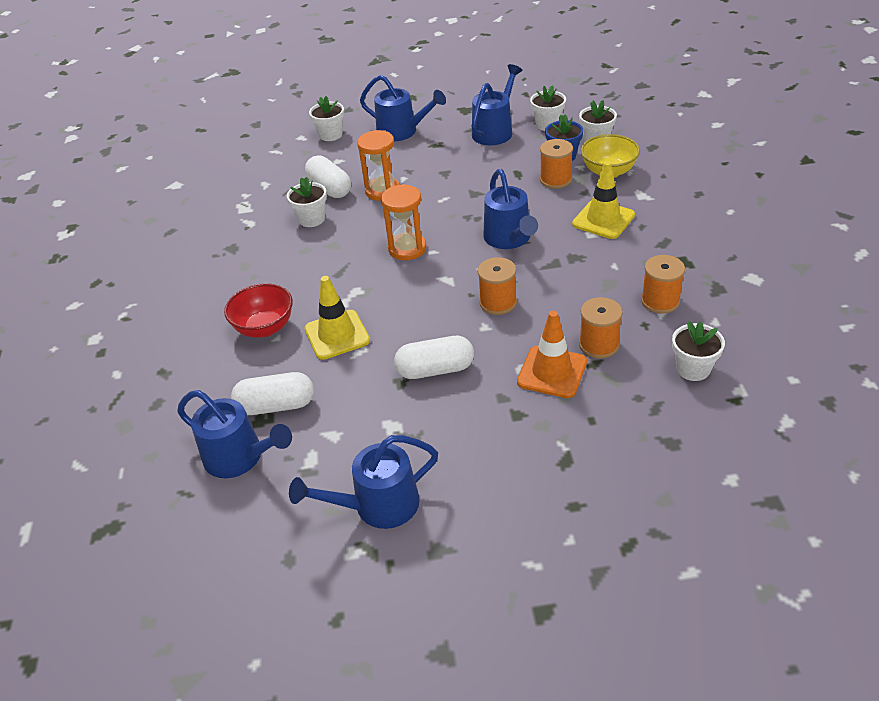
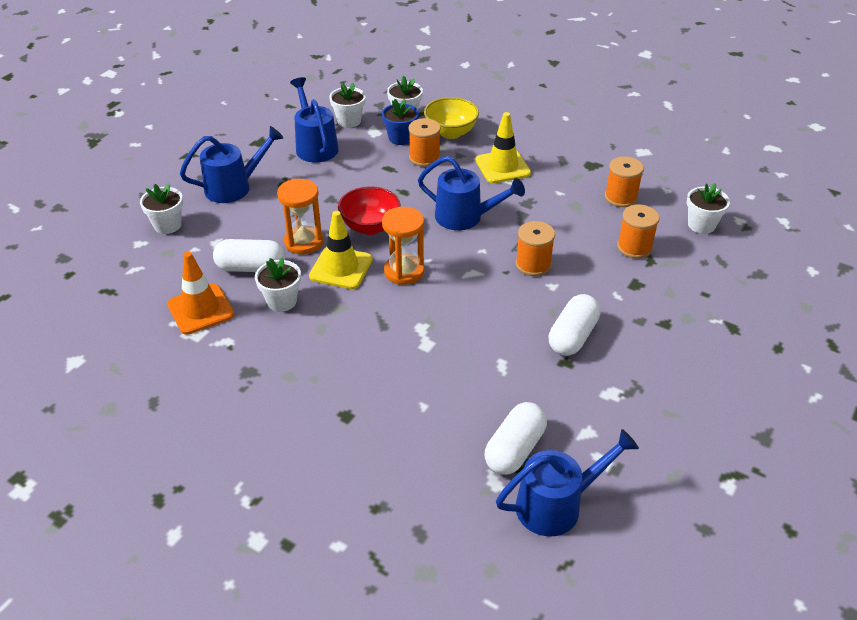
camera: 55 degrees left, 0 degrees up
(265, 328) = (400, 406): red bowl -> red bowl (370, 227)
(337, 335) = (465, 367): yellow traffic cone -> yellow traffic cone (341, 268)
(377, 506) = (692, 447): blue watering can -> none
(552, 372) = (639, 283): orange traffic cone -> orange traffic cone (200, 309)

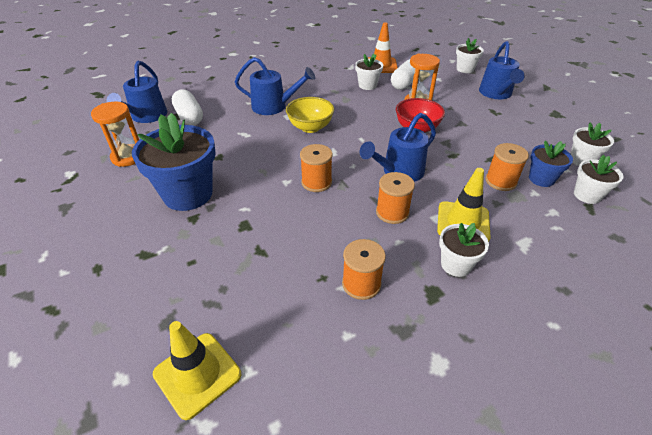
camera: 120 degrees right, 0 degrees up
(315, 146) = (542, 134): blue watering can -> blue watering can (274, 106)
(341, 268) = (381, 108): yellow traffic cone -> yellow traffic cone (197, 374)
(404, 271) = (358, 128): orange hourglass -> orange hourglass (128, 157)
(451, 132) = (542, 212): yellow bowl -> yellow bowl (310, 127)
(572, 336) = (233, 169): white capsule -> none
(634, 247) = (284, 250): orange spool -> orange spool (392, 212)
(643, 348) = (188, 194): none -> blue flower pot
(701, 225) = (269, 325): white flower pot -> white flower pot (456, 265)

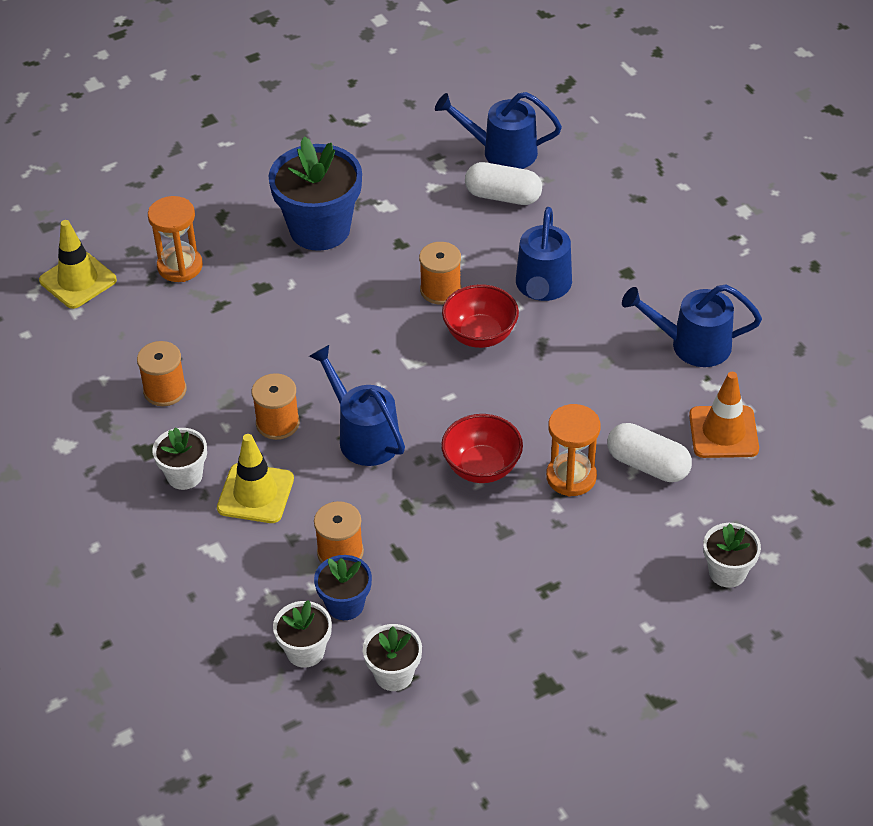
camera: 90 degrees right, 5 degrees up
(128, 157) = (398, 159): orange hourglass -> orange hourglass (180, 266)
(189, 117) = (503, 196): white capsule -> white capsule turned 45 degrees clockwise
(310, 127) = (480, 335): yellow bowl -> red bowl
(316, 182) = (341, 347): orange spool -> orange spool (440, 290)
(367, 85) = (632, 408): white flower pot -> none
(496, 94) = (618, 605): blue watering can -> blue watering can (691, 345)

